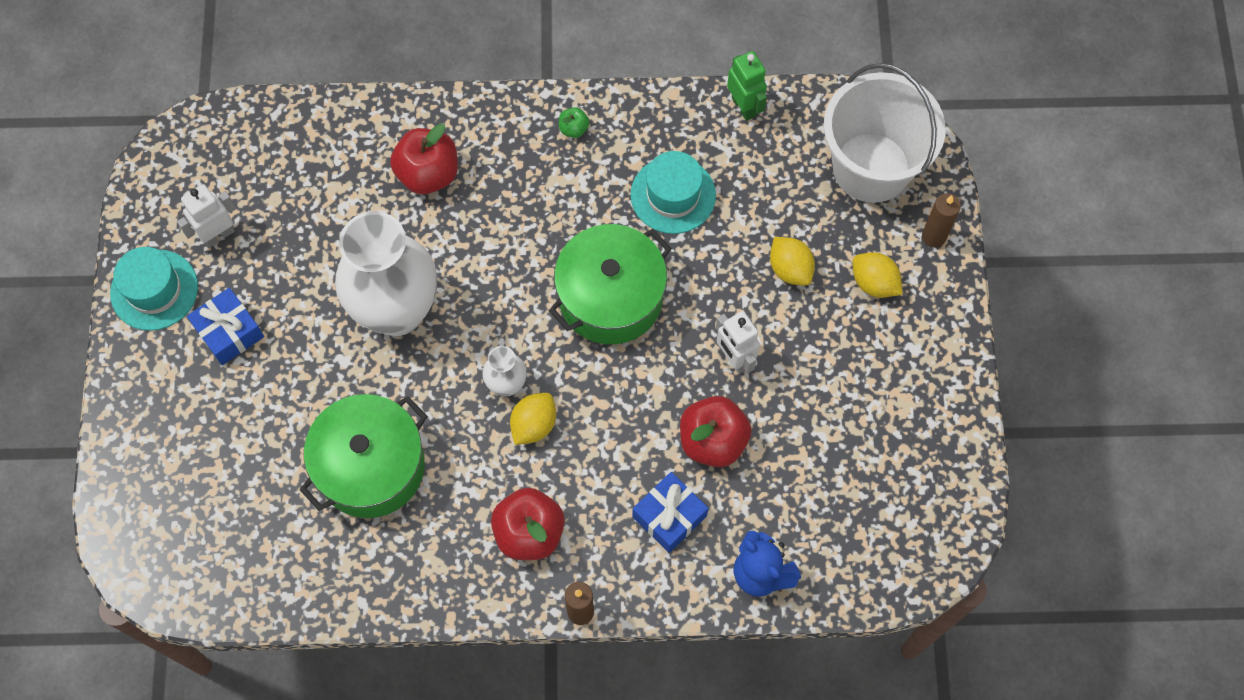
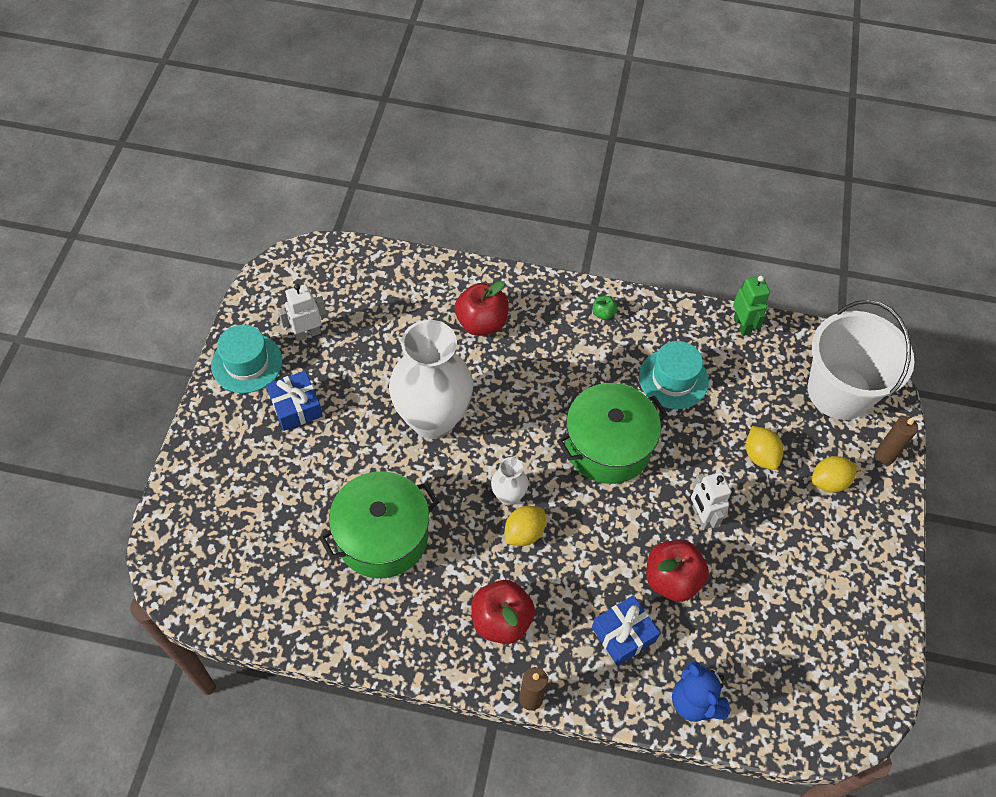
camera: 10 degrees right, 10 degrees down
(874, 283) = (829, 482): yellow lemon -> yellow lemon turned 75 degrees counterclockwise

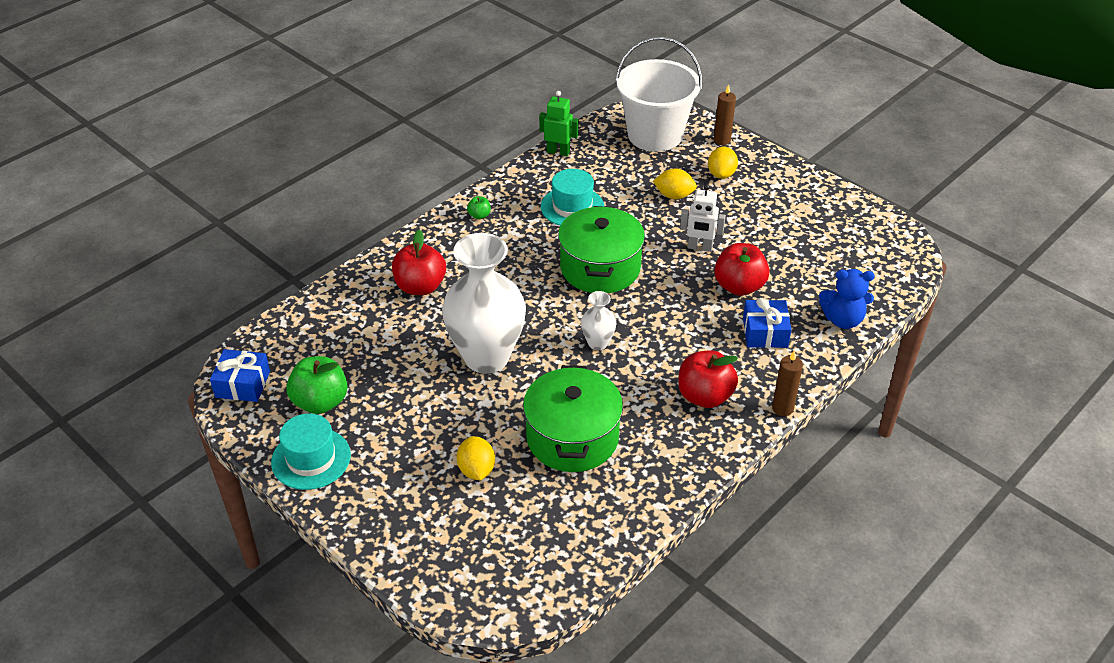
camera: 55 degrees left, 15 degrees down
(296, 407) = (392, 442): blue gift -> blue gift (243, 384)
(307, 333) = (320, 402): white robot -> green apple
(524, 533) = (638, 349): yellow lemon -> yellow lemon (476, 470)

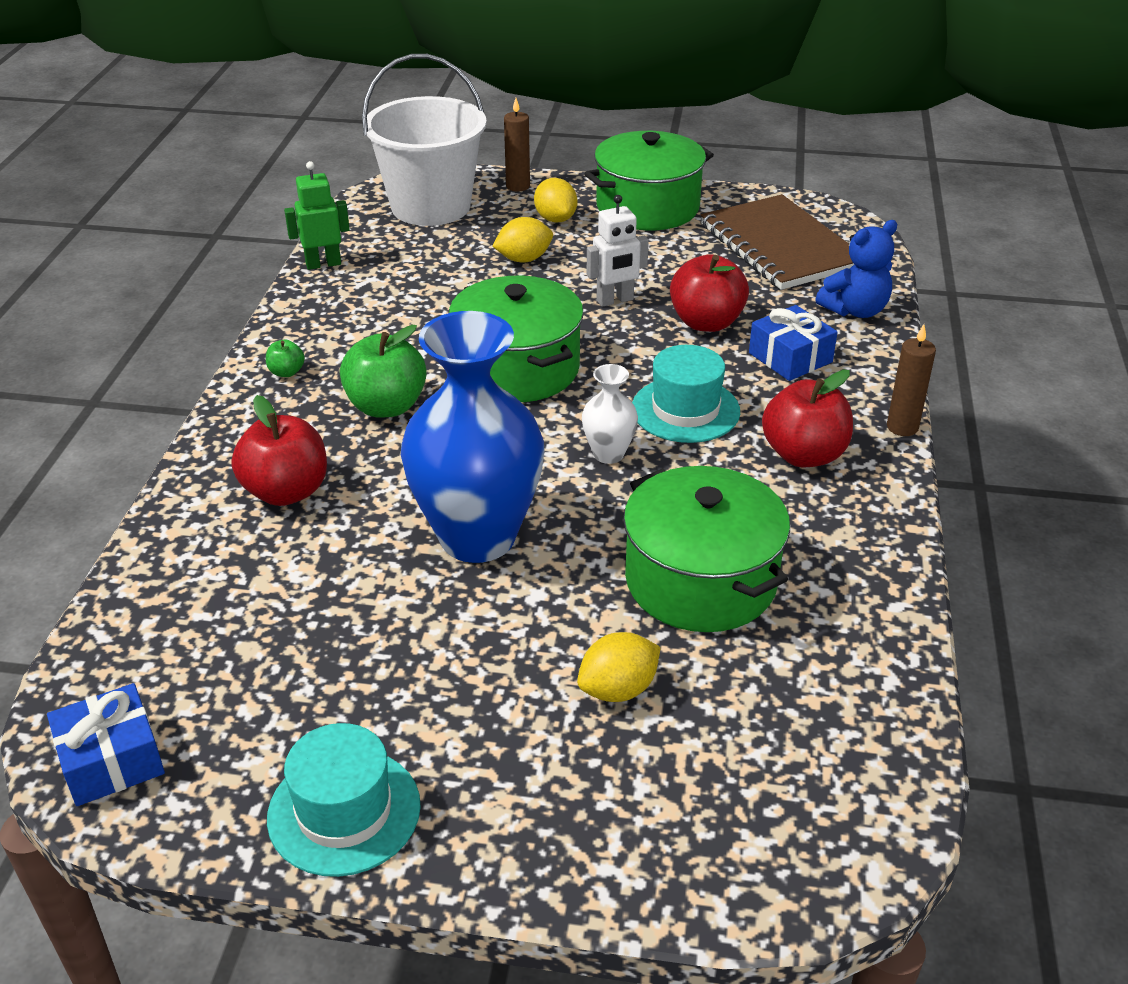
camera: 35 degrees left, 5 degrees down
(320, 402) = (278, 719): green apple -> green apple (386, 406)
(476, 470) = (618, 689): yellow lemon -> yellow lemon turned 75 degrees counterclockwise
(486, 357) = (477, 537): white vase -> blue vase
(572, 207) = (407, 316): turquoise hat -> turquoise hat (685, 410)
(788, 189) = (647, 207): none -> green pot
(845, 253) = (780, 246): none -> brown notebook

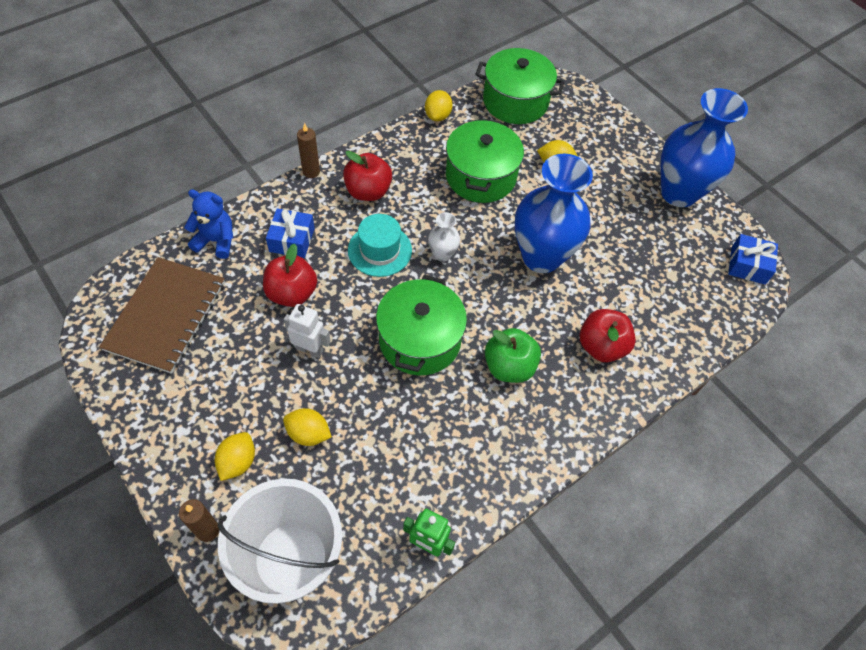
camera: 140 degrees left, 20 degrees up
(286, 372) = (537, 440): green apple -> none
(344, 811) = (678, 193): turquoise hat -> blue vase
(647, 207) = (171, 421): green pot -> green pot (515, 101)
(900, 623) = (437, 116): none -> yellow lemon

